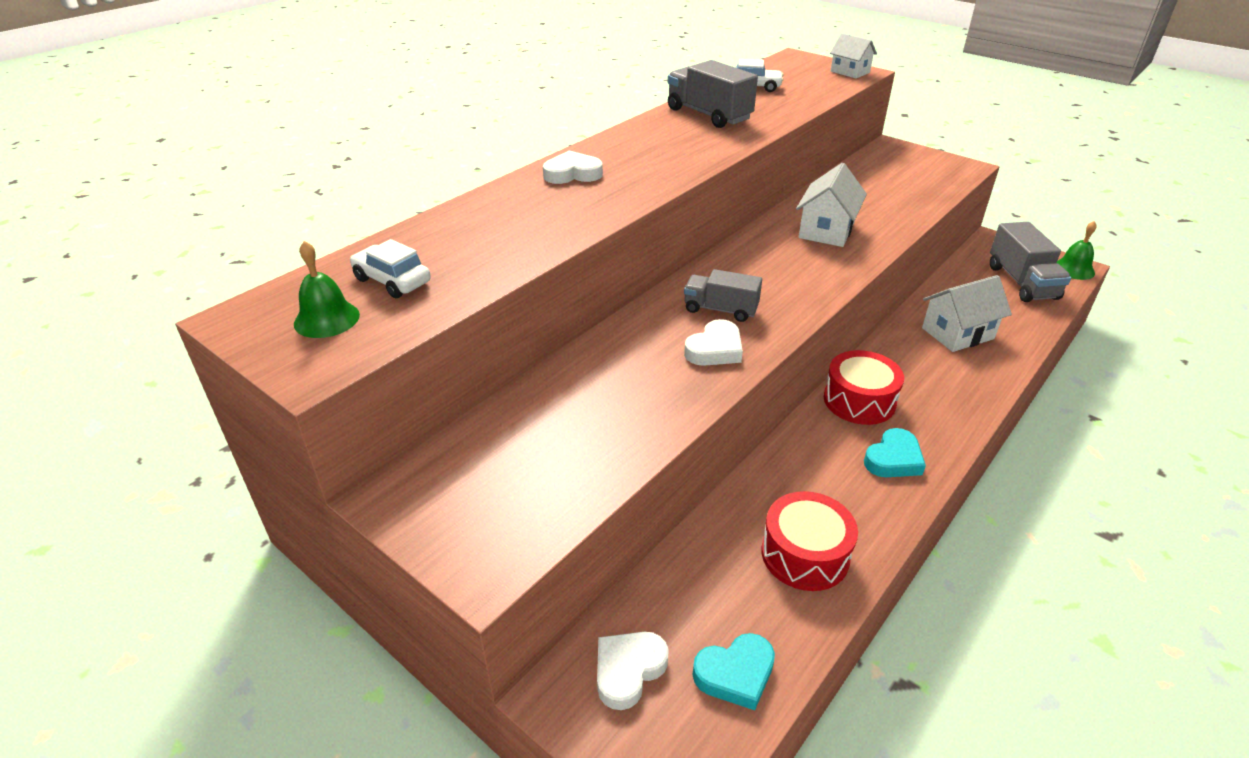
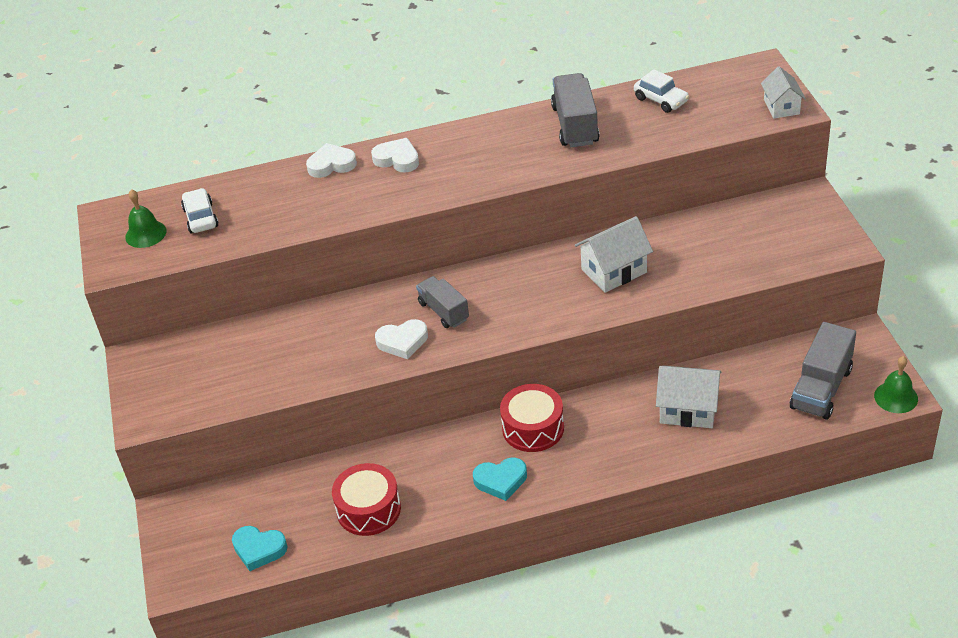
camera: 40 degrees right, 5 degrees up
(628, 670) = (209, 518): white heart -> white heart (331, 164)

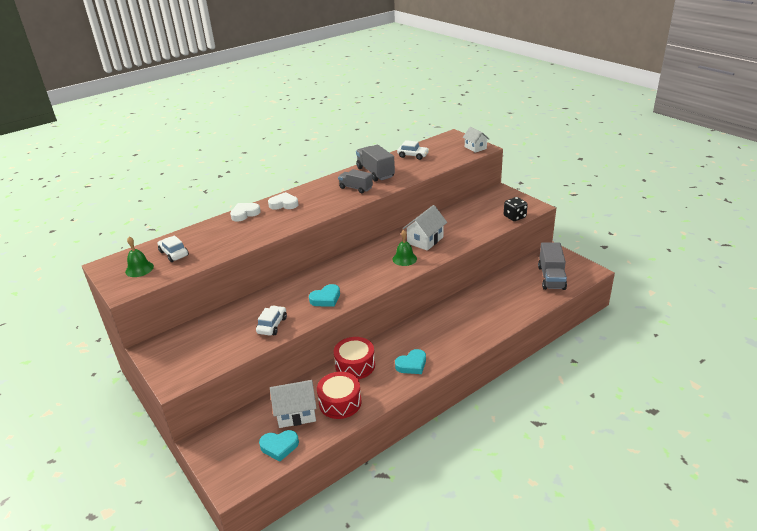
camera: 25 degrees left, 10 degrees down
(306, 366) = (272, 325): none -> white car
(402, 342) = (326, 299): white heart -> turquoise heart
(443, 311) = (341, 279): grey truck -> grey truck (355, 188)
(533, 428) = (413, 334): red drum -> red drum (355, 365)
(688, 410) = (492, 303): white house -> white house (296, 413)
(795, 261) = (514, 217): none -> black dice
(896, 397) = (589, 272): green bell -> green bell (404, 259)

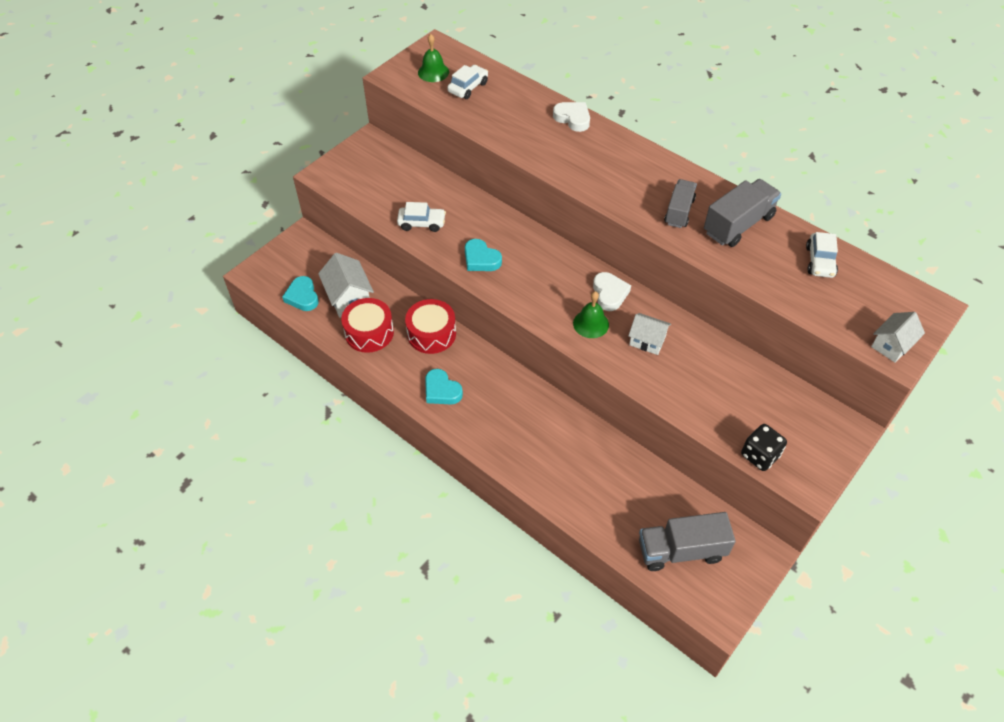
camera: 75 degrees right, 20 degrees up
(284, 204) = (608, 148): white heart -> white heart (609, 293)
(425, 240) = (647, 341): white house -> white house, size x0.67

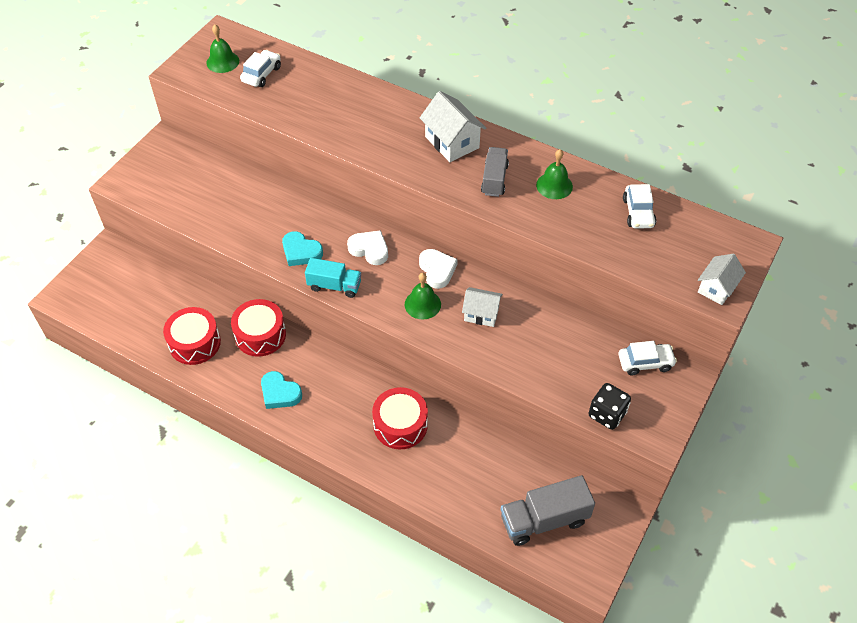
camera: 10 degrees left, 0 degrees up
(302, 296) = (118, 314): turquoise heart -> none
(349, 298) = (167, 309): white house -> white house (452, 142)
(422, 223) = (233, 222): white car -> white car (645, 363)
(508, 295) = (334, 286): none -> turquoise truck
(552, 437) = (400, 425): none -> red drum
(573, 118) = (374, 95): white heart -> white heart (369, 249)
(738, 225) = (554, 185): grey truck -> green bell

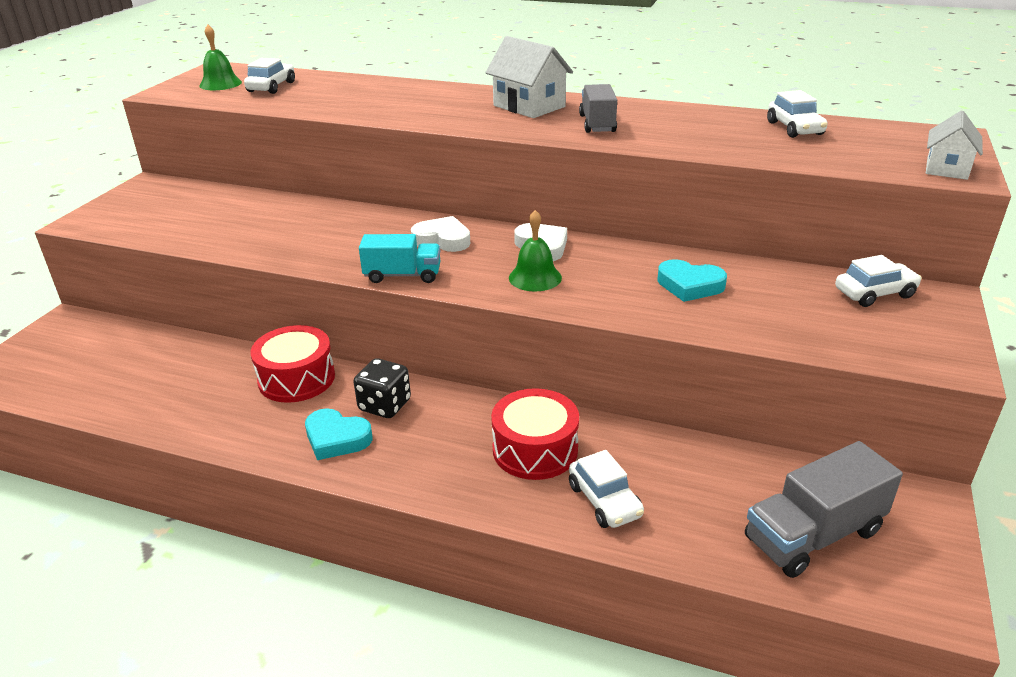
camera: 10 degrees left, 20 degrees down
(195, 343) = (195, 400): red drum -> none
(301, 252) = (347, 252): turquoise heart -> turquoise heart (689, 285)
(431, 472) = (604, 501): none -> white car
(481, 314) = (621, 277): white house -> none
(554, 185) = (675, 121): green bell -> none
(607, 414) = (861, 349): black dice -> black dice (384, 405)

